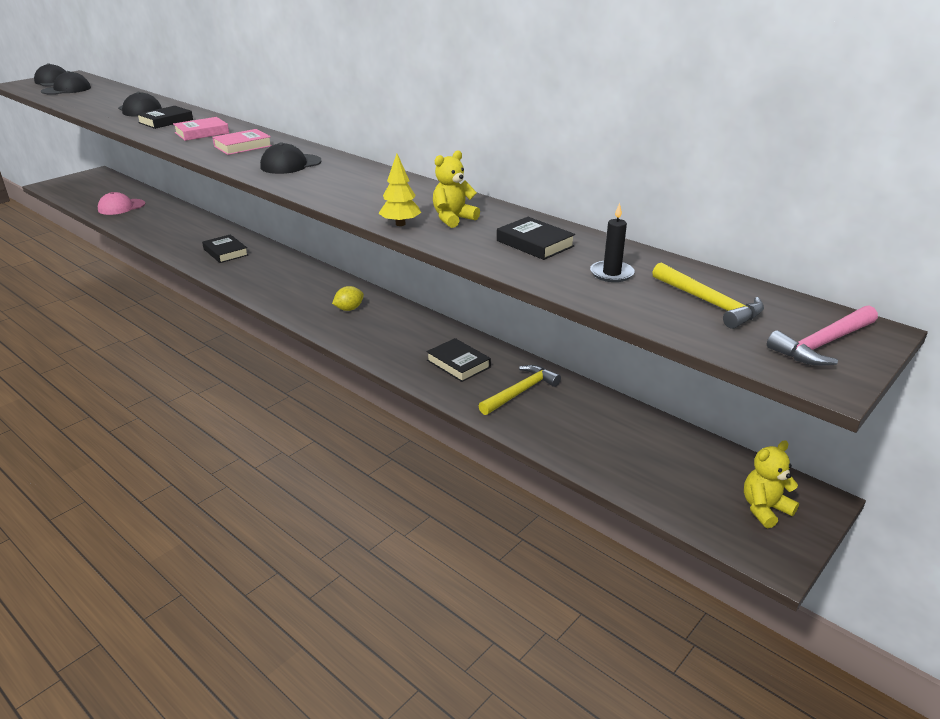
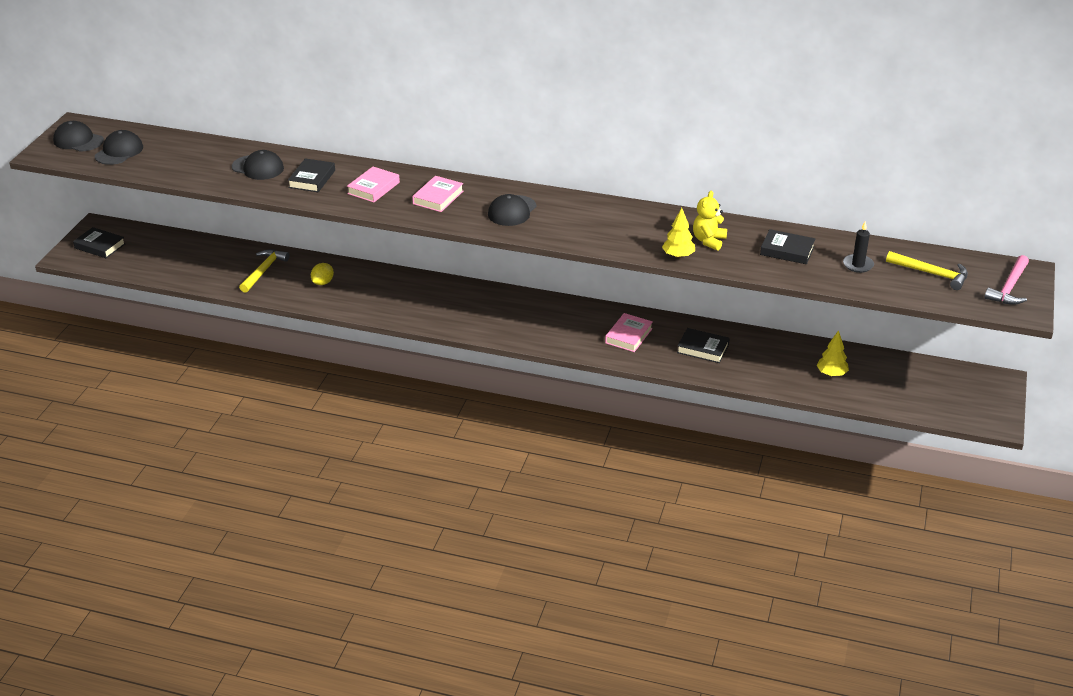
camera: 25 degrees left, 5 degrees up
(121, 207) = (199, 266): pink cap -> none
(225, 252) = (384, 293): black book -> black book (100, 246)
(349, 309) = (567, 323): yellow lemon -> yellow lemon (323, 282)
(395, 333) = (628, 336): none -> pink book
(520, 392) = (767, 359): yellow hammer -> yellow hammer (264, 271)
(583, 428) = (831, 374): none -> yellow tree
(764, 509) = (975, 395): yellow teddy bear -> none

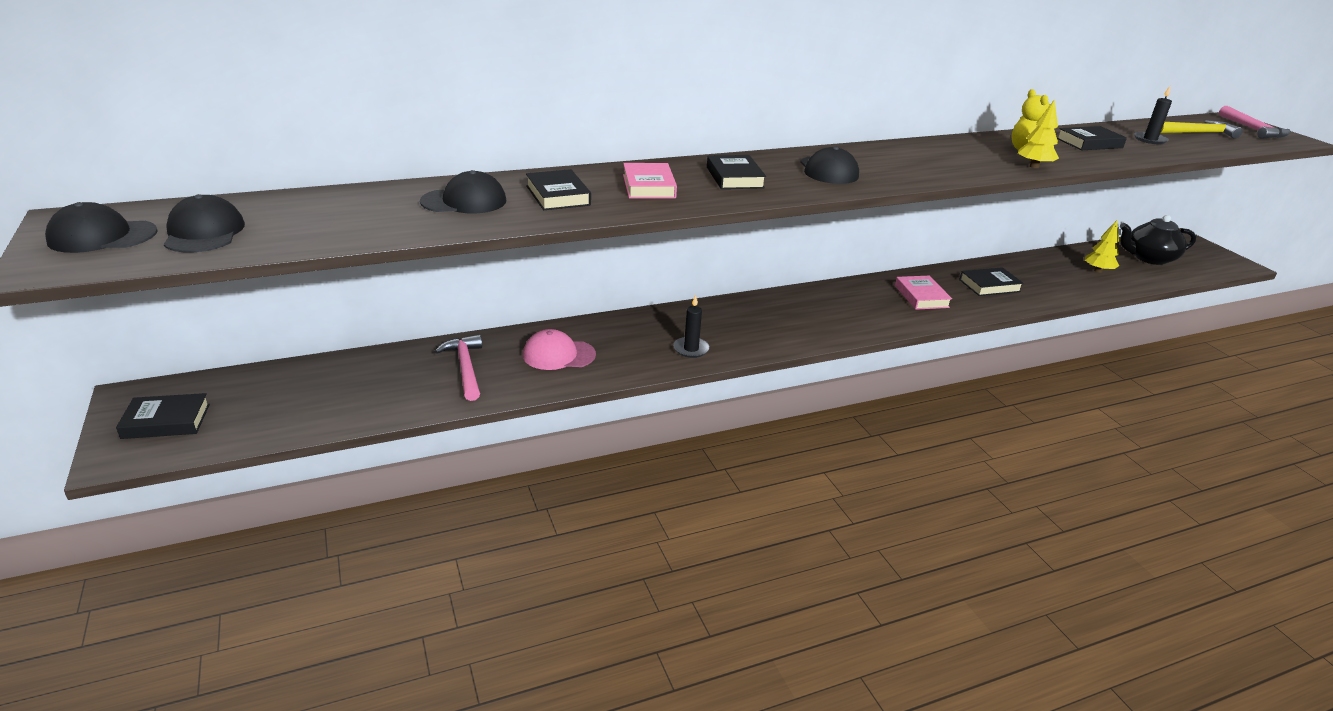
camera: 40 degrees left, 5 degrees down
(264, 271) = (465, 368): yellow hammer -> pink hammer
(323, 282) = (558, 355): yellow lemon -> pink cap
(404, 310) = (691, 349): none -> black candle
(438, 197) = (734, 177): pink book -> black book
(911, 383) = (1149, 258): none -> black teapot

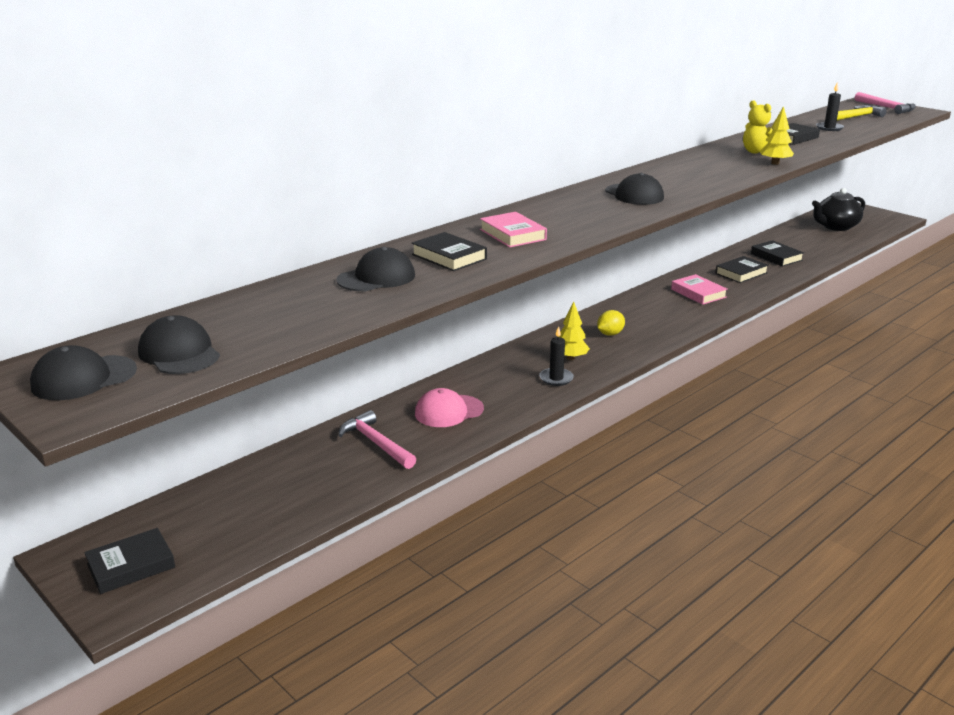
camera: 20 degrees left, 5 degrees down
(734, 177) = (570, 214): black book -> black book (776, 257)
(787, 317) = (610, 334): none -> yellow lemon
(1098, 271) = (808, 244): yellow tree -> yellow tree (570, 358)

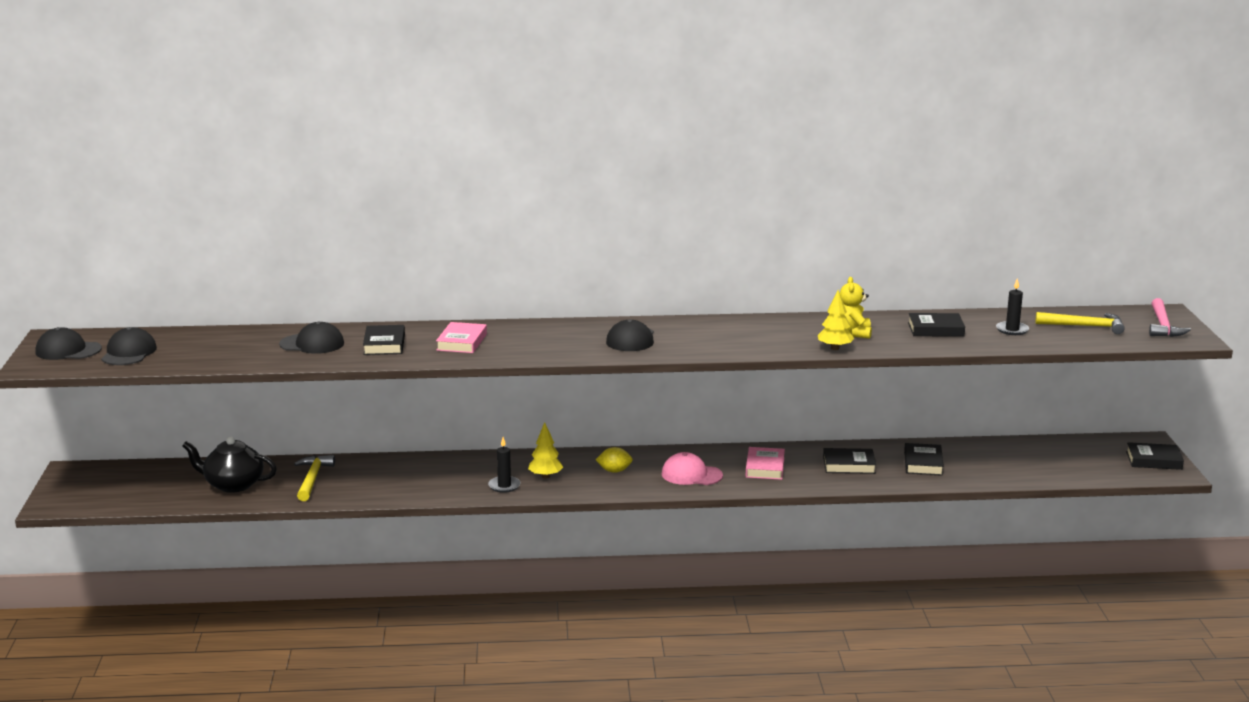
camera: 40 degrees right, 5 degrees down
(131, 566) = (88, 488): black book -> black book (1154, 460)
(376, 443) = (312, 479): pink hammer -> yellow hammer
(448, 411) = (391, 478): pink cap -> pink cap (691, 475)
(835, 227) = (1071, 457): black teapot -> black teapot (233, 484)

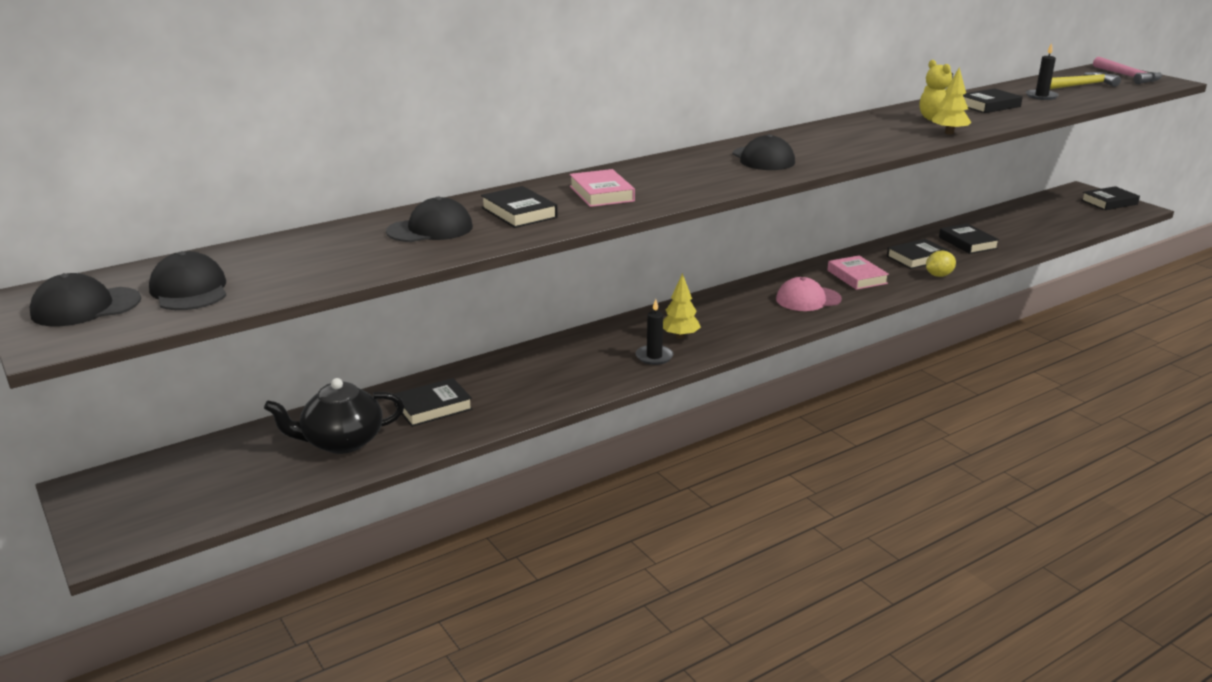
camera: 30 degrees left, 5 degrees up
(312, 479) = (433, 407): yellow hammer -> black book
(614, 471) = (735, 314): yellow lemon -> yellow lemon (938, 275)

